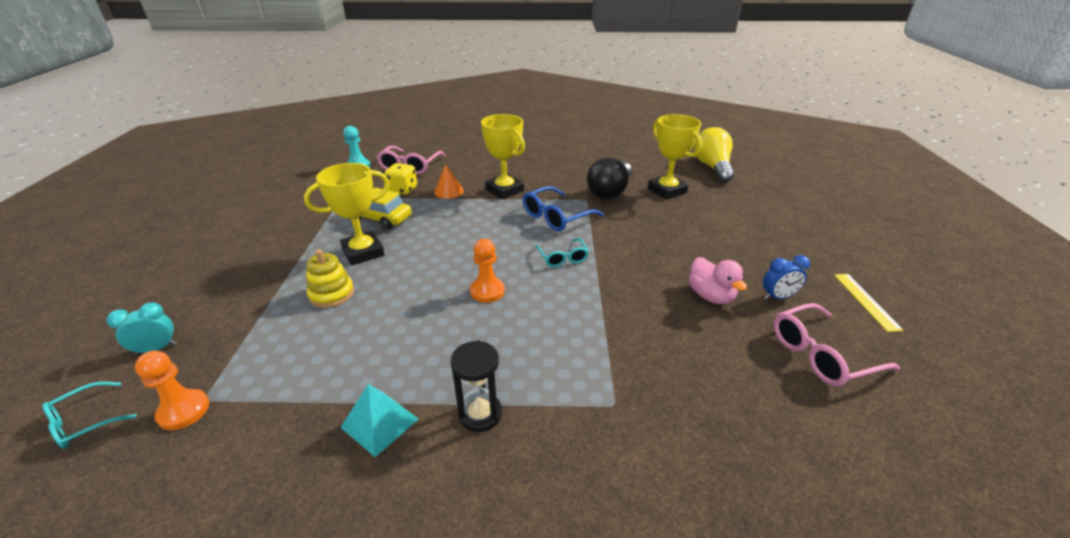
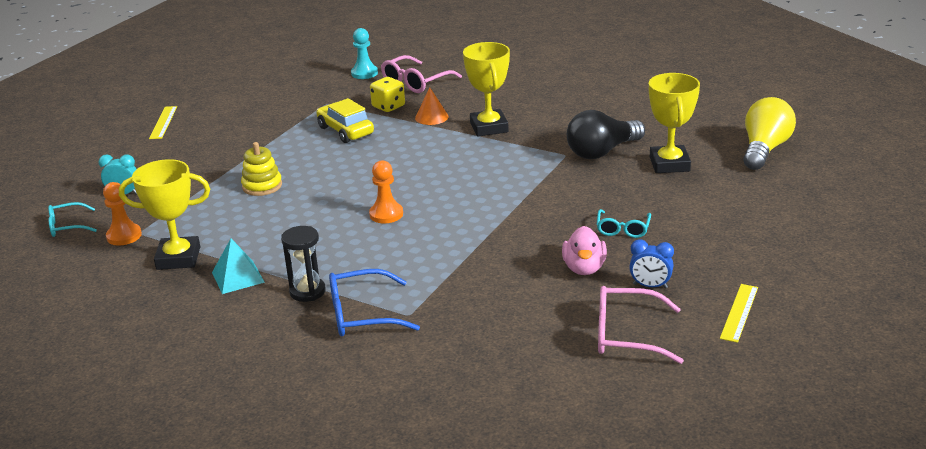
camera: 30 degrees right, 5 degrees down
(170, 250) = (163, 122): none -> yellow ruler
(363, 252) = (309, 158): yellow trophy -> yellow trophy (178, 258)
(556, 217) = (514, 165): blue glasses -> blue glasses (362, 315)
(562, 258) = (480, 204): turquoise glasses -> turquoise glasses (623, 229)

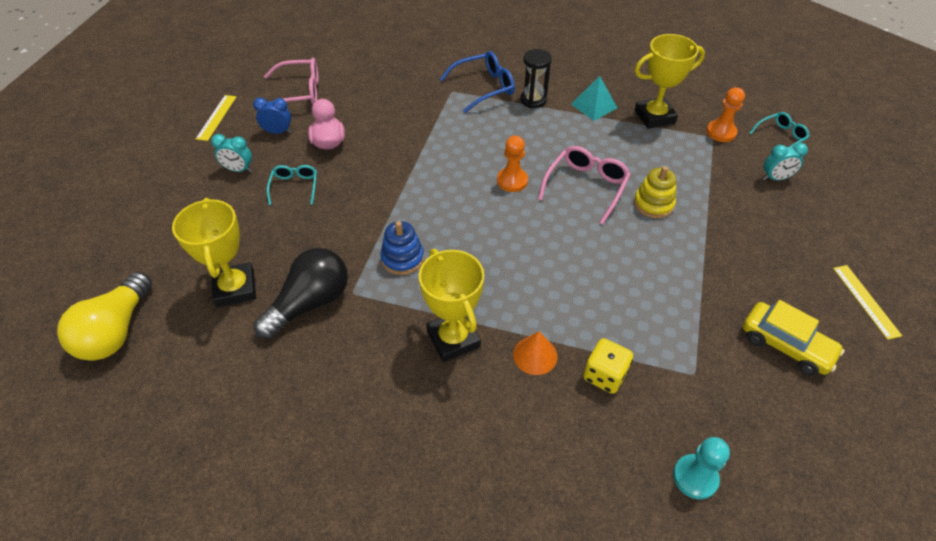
camera: 165 degrees right, 20 degrees up
(345, 131) = (628, 310): yellow car -> yellow car (786, 345)
(415, 82) = (598, 455): pink glasses -> pink glasses (586, 187)
(517, 170) = (402, 258): none -> blue stacking toy
(691, 250) = (238, 170): none -> turquoise clock

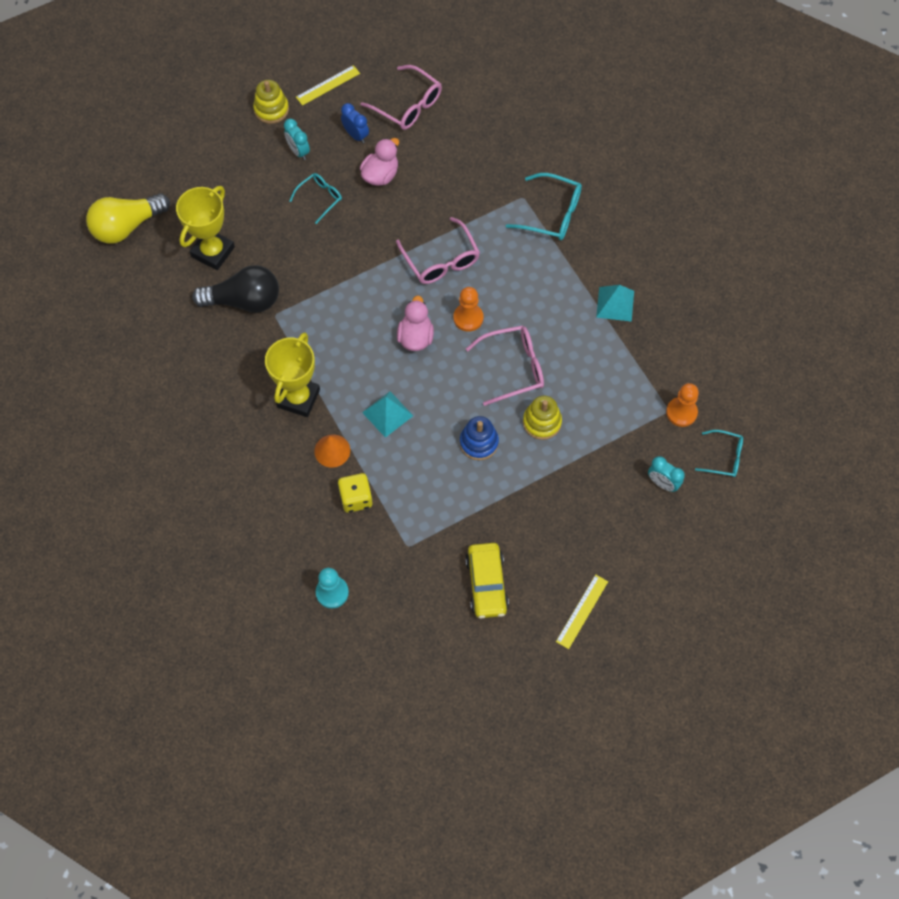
camera: 45 degrees right, 15 degrees up
(181, 159) = (271, 109): none -> yellow stacking toy
(402, 258) = (329, 316): blue stacking toy -> blue stacking toy (479, 442)
(444, 161) = (441, 260): none -> pink glasses
(484, 87) = (552, 214): blue glasses -> turquoise glasses
(491, 220) = (415, 337): none -> pink duck
(533, 100) = (574, 258): black hourglass -> none
(541, 289) = (387, 414): none -> turquoise pyramid
(654, 117) = (649, 354): yellow trophy -> none

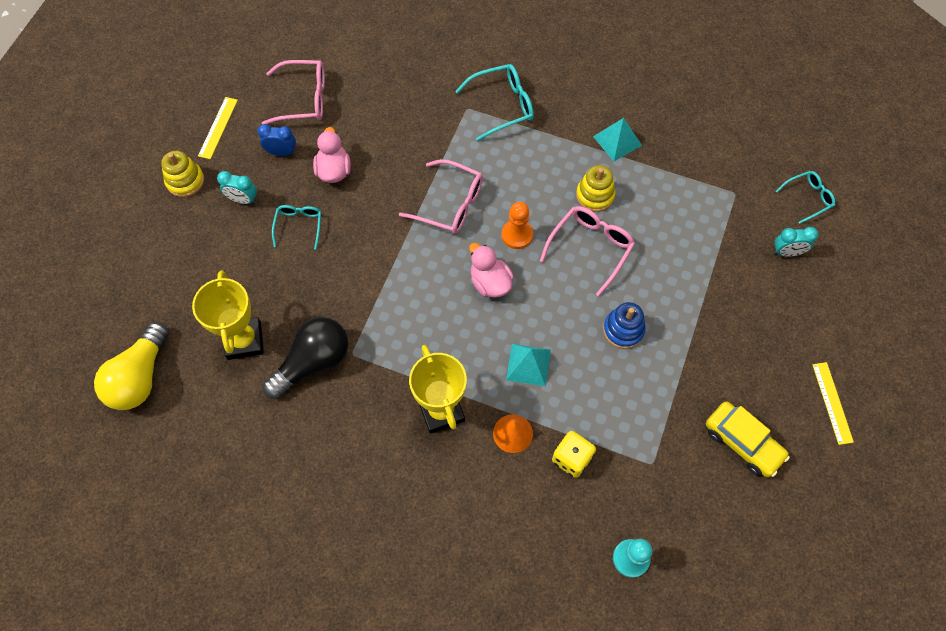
camera: 40 degrees left, 0 degrees up
(542, 422) = (654, 275): yellow stacking toy -> yellow stacking toy (595, 195)
(681, 412) = (746, 187): orange pawn -> none

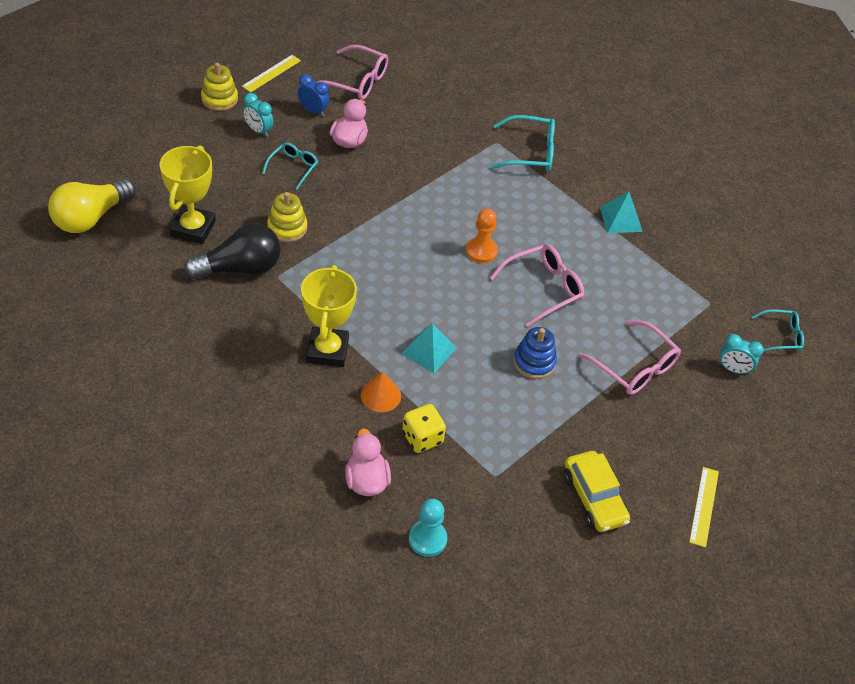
camera: 20 degrees right, 15 degrees down
(450, 204) = (435, 205): pink glasses -> pink glasses (635, 367)
(490, 282) = (434, 276): pink duck -> pink duck (366, 480)
(595, 195) = (573, 251): yellow stacking toy -> yellow stacking toy (287, 228)

